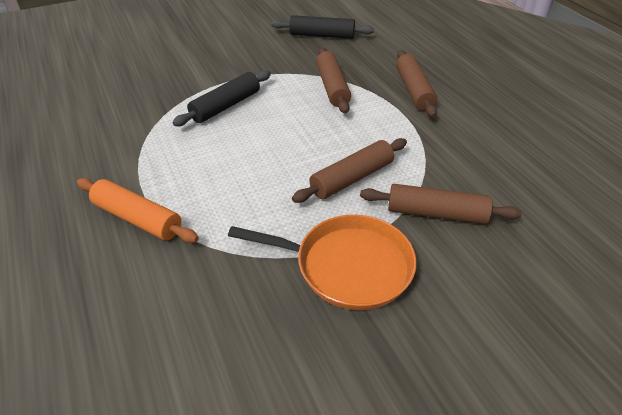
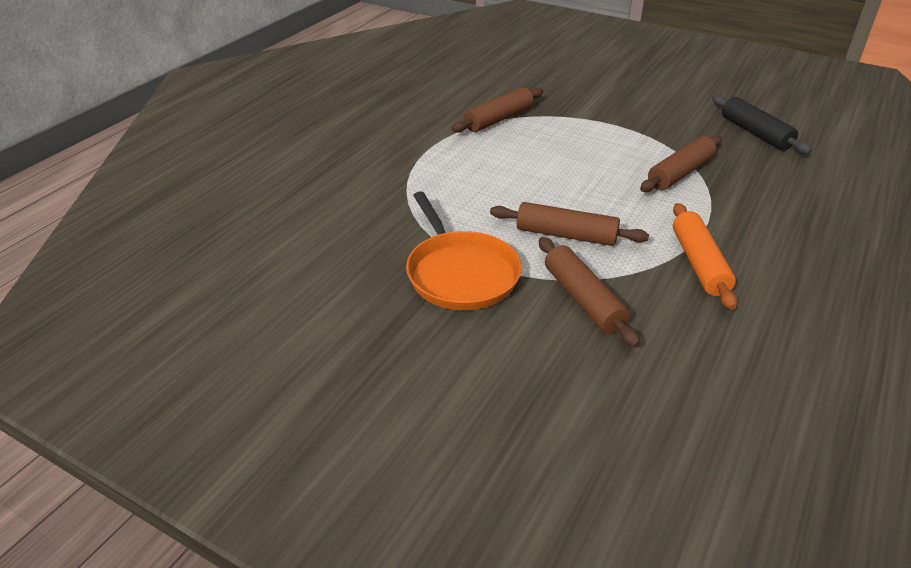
camera: 55 degrees right, 5 degrees down
(137, 218) = (399, 162): orange rolling pin -> orange rolling pin (699, 263)
(226, 106) = (568, 136): black rolling pin -> none
(414, 90) = (756, 220): brown rolling pin -> brown rolling pin (498, 119)

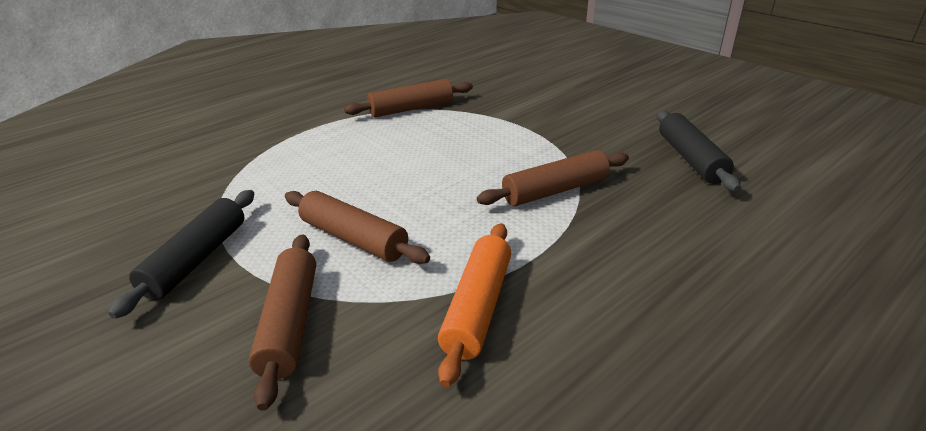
camera: 20 degrees right, 5 degrees down
(460, 273) = (197, 259): orange pan -> black rolling pin

